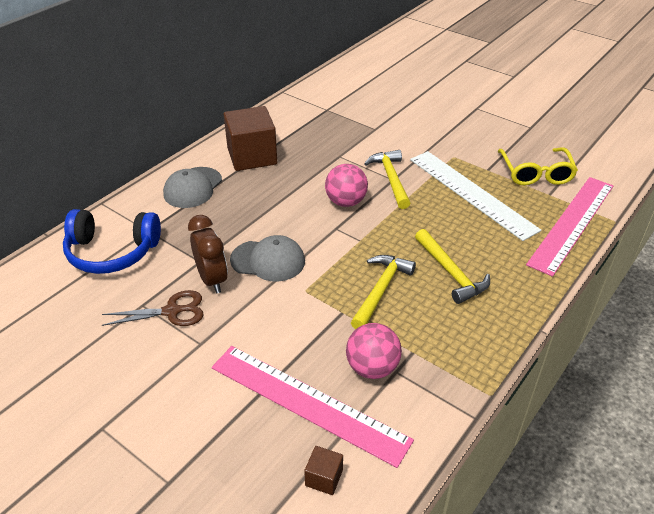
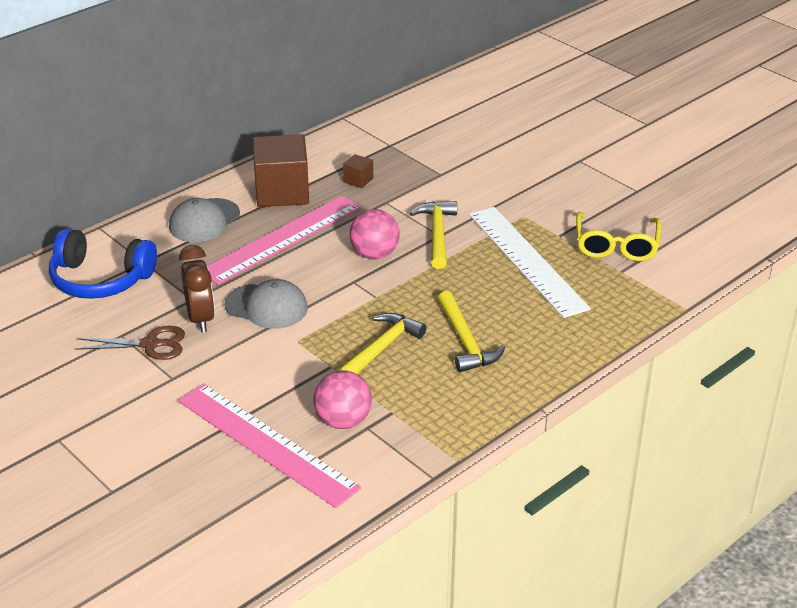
camera: 10 degrees right, 5 degrees down
(324, 478) = (261, 506): brown cube -> brown cube (358, 180)
(572, 223) = (632, 305): pink ruler -> pink ruler (282, 239)

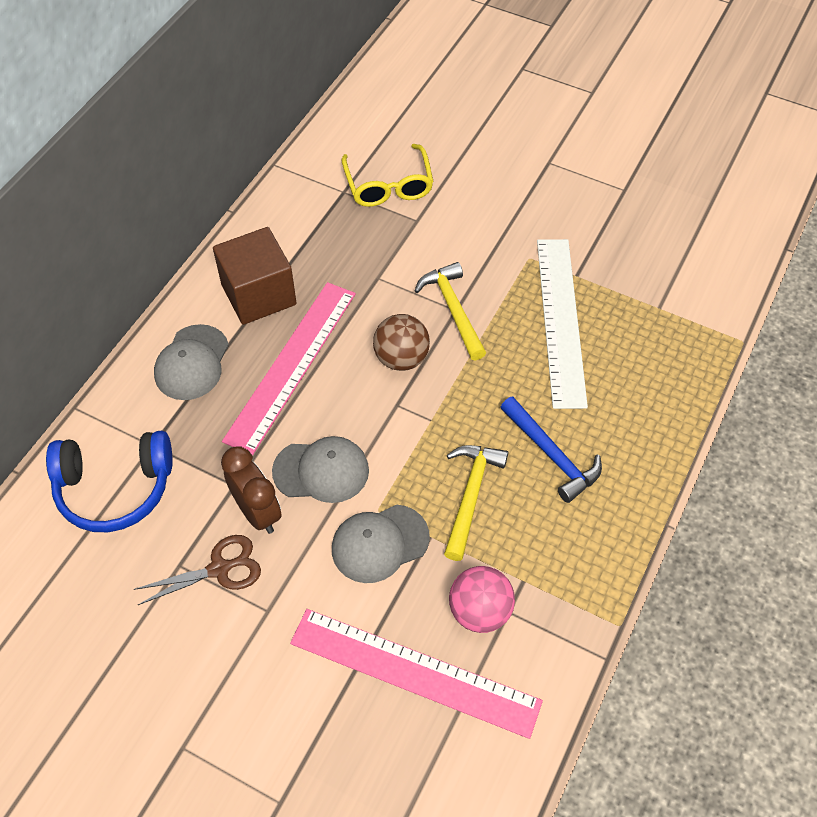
camera: 20 degrees left, 20 degrees up
(286, 360) = (379, 543): none -> grey cap
(358, 180) = (334, 254): brown cube -> none
(374, 254) = (401, 358): pink ball -> brown ball
(465, 341) = (552, 455): yellow hammer -> blue hammer
(527, 260) = (560, 320): white ruler -> white ruler turned 45 degrees clockwise
(616, 246) = (639, 274): yellow glasses -> yellow glasses (388, 186)

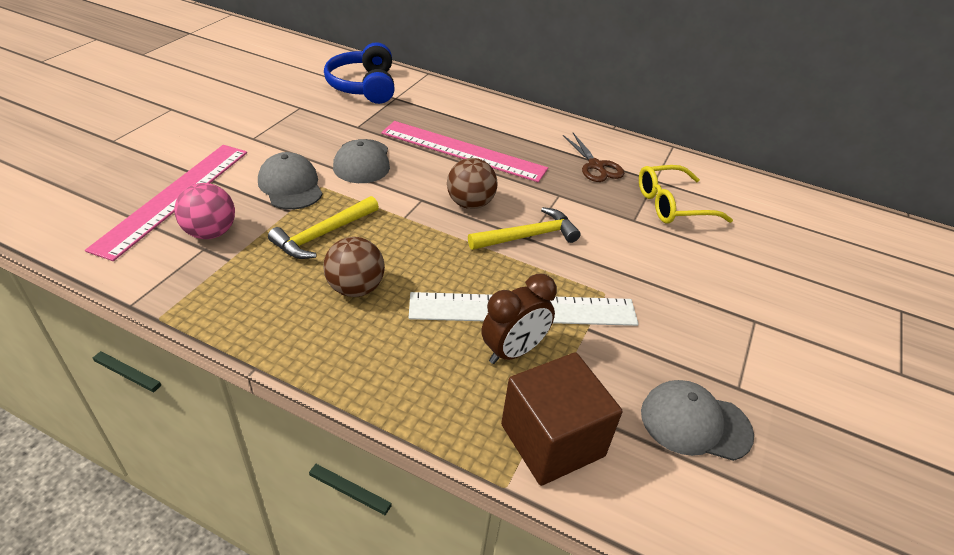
camera: 85 degrees right, 15 degrees down
(192, 363) = (464, 111): grey cap -> grey cap (695, 423)
(219, 569) = (291, 121): brown scissors -> brown scissors (596, 166)
(257, 512) = (333, 135): brown clock -> brown clock (513, 351)
(258, 294) = (531, 138): brown cube -> brown cube (552, 440)
(471, 495) = (323, 234): yellow hammer -> yellow hammer turned 120 degrees clockwise
(552, 455) = (356, 288): blue hammer -> brown ball

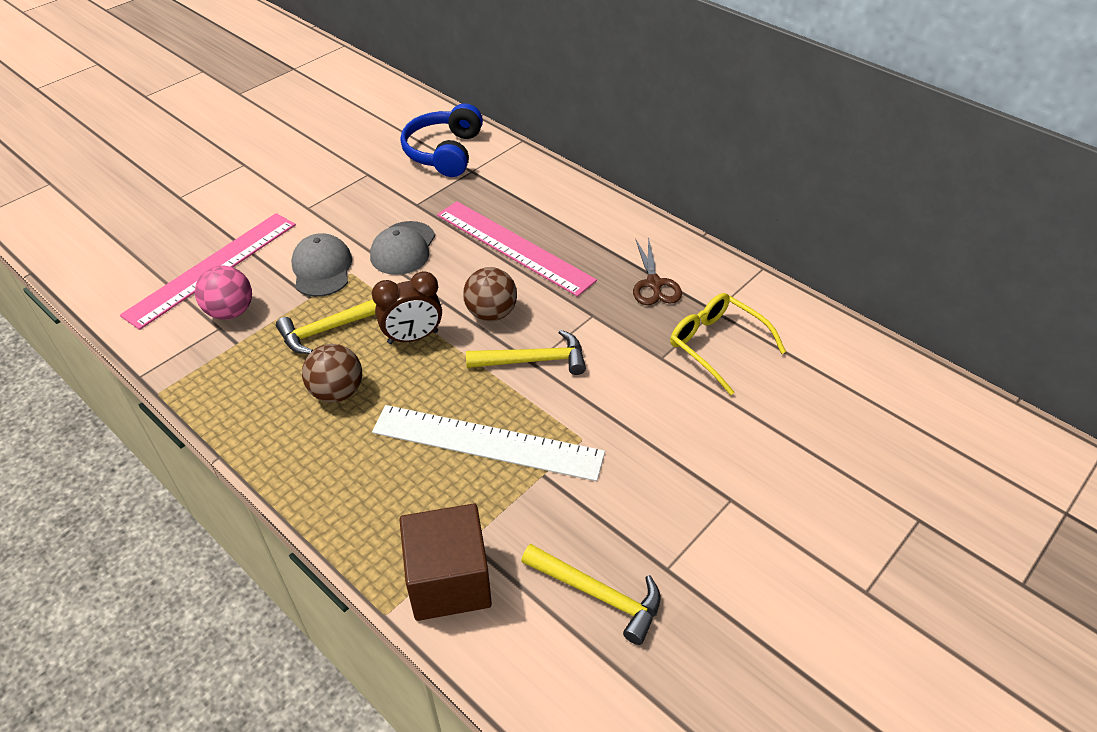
camera: 20 degrees right, 5 degrees up
(513, 351) = (456, 485): brown clock -> brown clock (413, 337)
(672, 205) = (716, 345): yellow glasses -> yellow glasses turned 45 degrees clockwise
(695, 423) = (598, 595): grey cap -> yellow hammer

